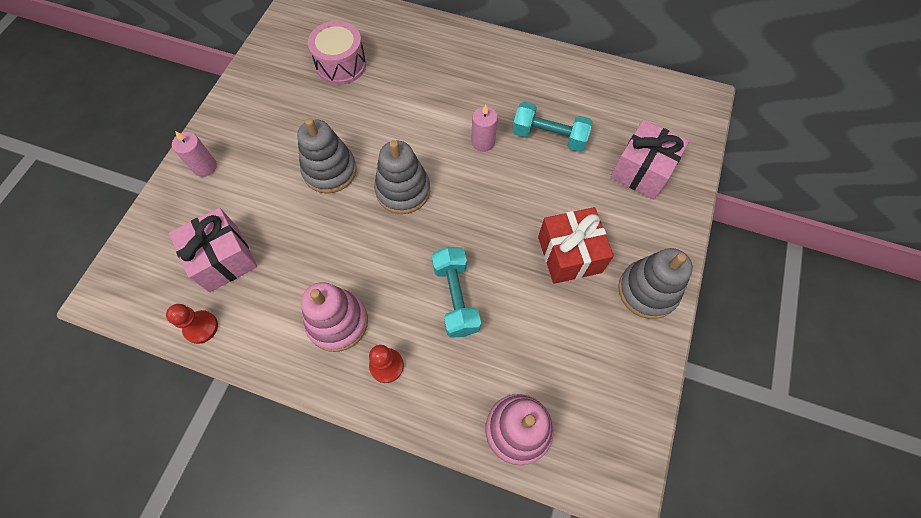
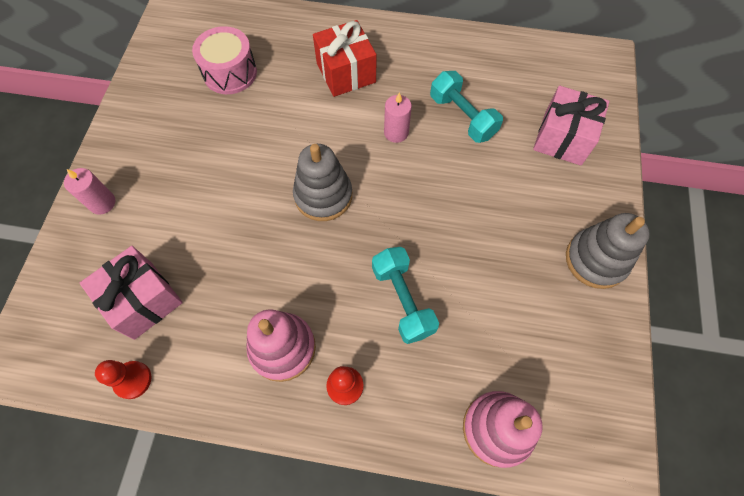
camera: 10 degrees left, 0 degrees up
(330, 170) = (241, 186): grey stacking toy -> none
(549, 136) = (462, 117): turquoise dumbbell -> turquoise dumbbell turned 45 degrees clockwise
(569, 254) = (509, 235): red gift -> red gift (346, 72)

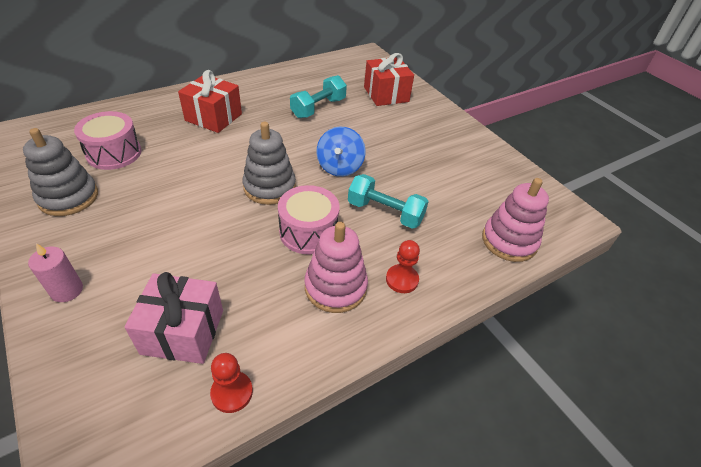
camera: 45 degrees left, 20 degrees down
(312, 272) = (308, 232): none -> pink drum
(396, 132) = (284, 133): pink candle -> none
(411, 213) = (340, 167): none -> blue spinning top
(462, 117) = (318, 108): turquoise dumbbell -> turquoise dumbbell turned 60 degrees counterclockwise
(562, 138) = (386, 94): pink gift -> red gift
(596, 260) = (463, 137): grey stacking toy -> grey stacking toy (68, 197)

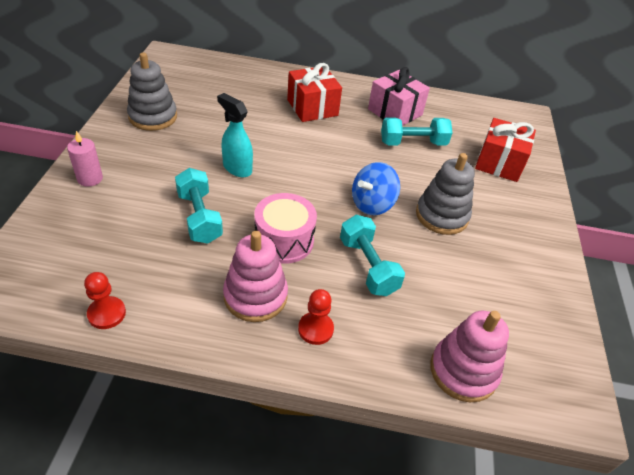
camera: 40 degrees right, 0 degrees up
(114, 153) = (212, 100): pink drum -> none
(183, 332) = (122, 252): pink gift -> pink gift (395, 112)
(206, 198) = (237, 168): none -> turquoise spray bottle
(219, 257) = (199, 217): none -> turquoise dumbbell
(269, 187) = (293, 187): grey stacking toy -> grey stacking toy (441, 216)

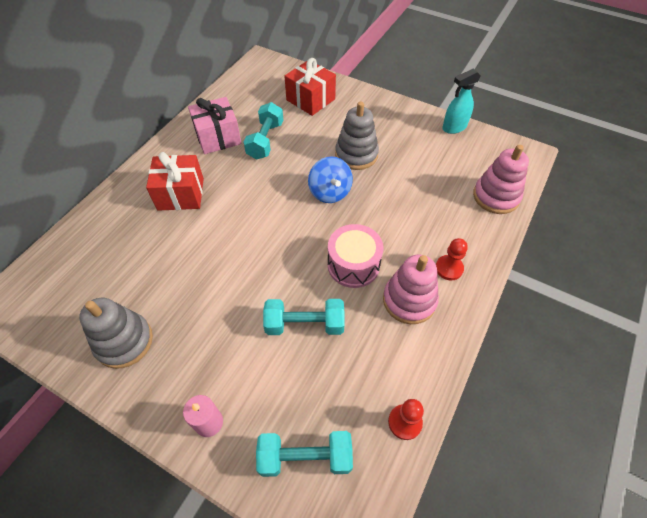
camera: 65 degrees left, 10 degrees up
(237, 168) = (247, 278): turquoise spray bottle -> turquoise spray bottle (454, 127)
(368, 266) = (395, 217): turquoise dumbbell -> turquoise dumbbell (305, 457)

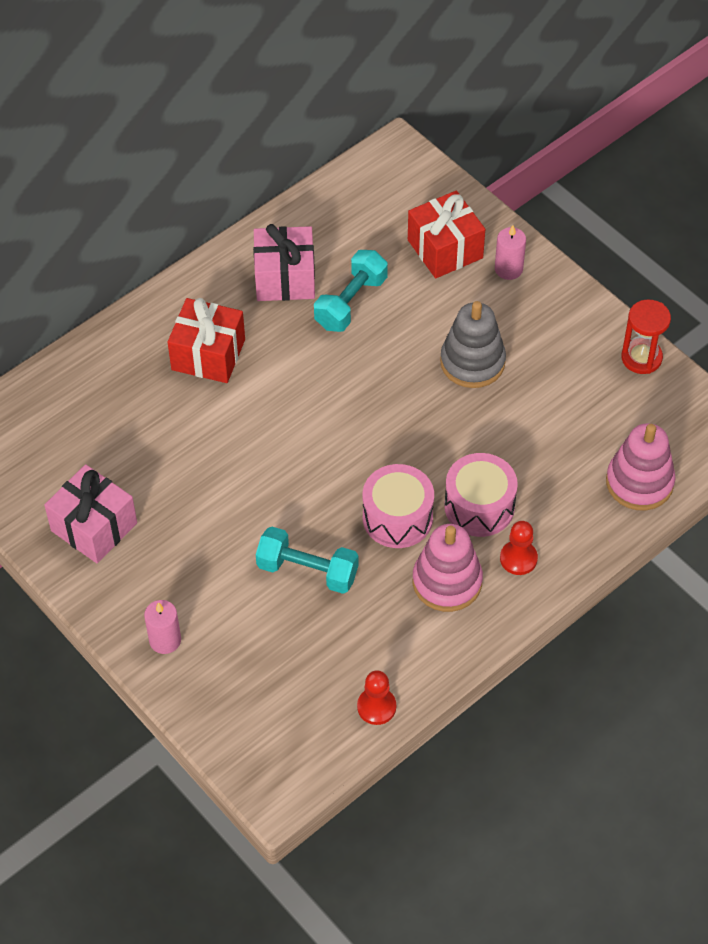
camera: 20 degrees right, 0 degrees up
(124, 342) = (94, 527): grey stacking toy -> pink gift
(305, 457) = (255, 705): turquoise dumbbell -> none
(330, 192) = (410, 409): blue spinning top -> none
(352, 101) = (508, 269): none -> pink candle
(405, 241) = (479, 506): none -> pink drum
(454, 127) = (641, 358): turquoise spray bottle -> red hourglass

